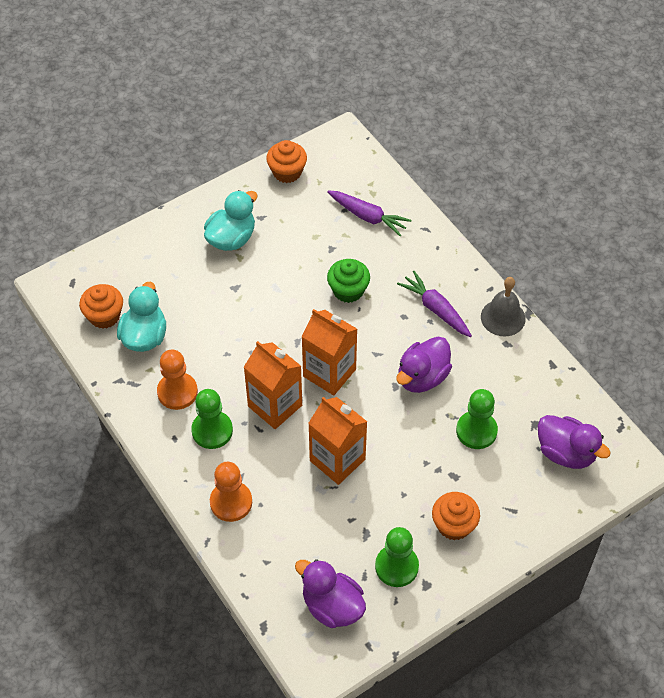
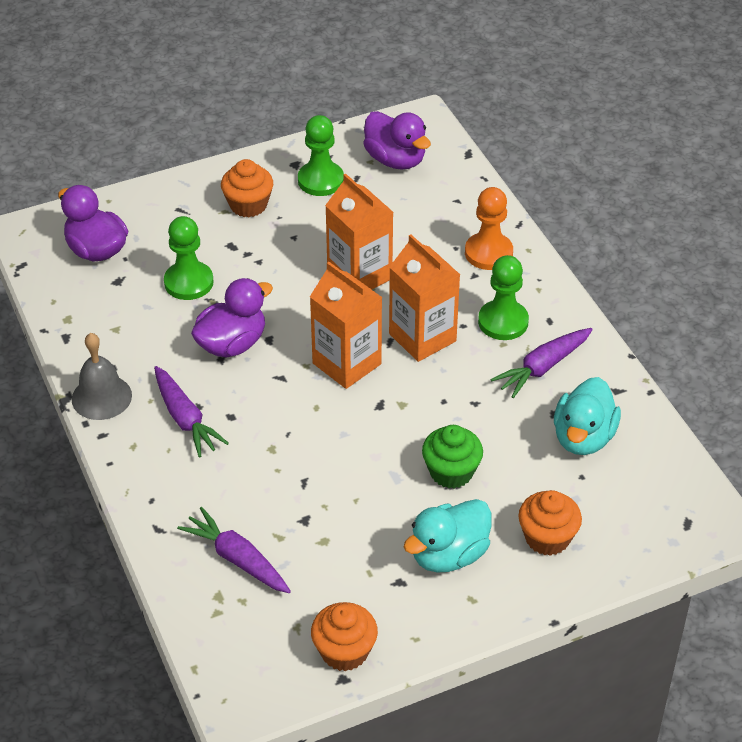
camera: 170 degrees left, 10 degrees down
(104, 316) = (639, 471): orange cupcake -> orange cupcake (547, 538)
(177, 392) = (543, 367): orange pawn -> purple carrot
(348, 290) = (296, 458): green cupcake -> green cupcake (451, 472)

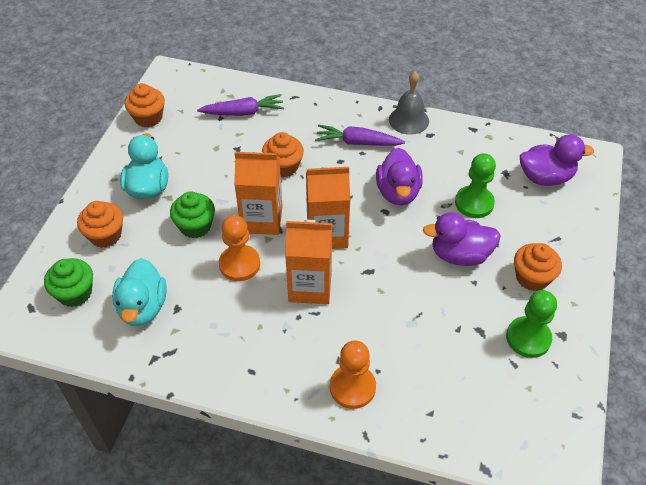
camera: 130 degrees right, 5 degrees up
(290, 458) = (283, 167): none -> orange cupcake
(359, 276) = (400, 292): orange carton -> orange carton (262, 219)
(395, 160) = (517, 407): purple duck -> purple duck (460, 255)
(456, 403) = (239, 264): none -> orange pawn
(503, 322) = (278, 342): green pawn -> none
(543, 367) = (217, 332): purple carrot -> none
(583, 437) = (143, 307): turquoise duck -> turquoise duck turned 150 degrees counterclockwise
(633, 502) = (75, 293): none -> green cupcake

